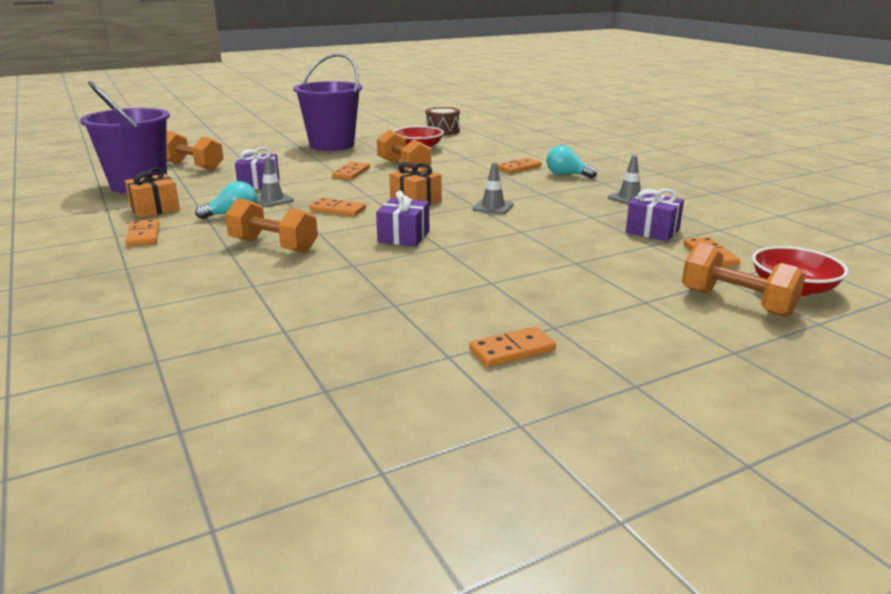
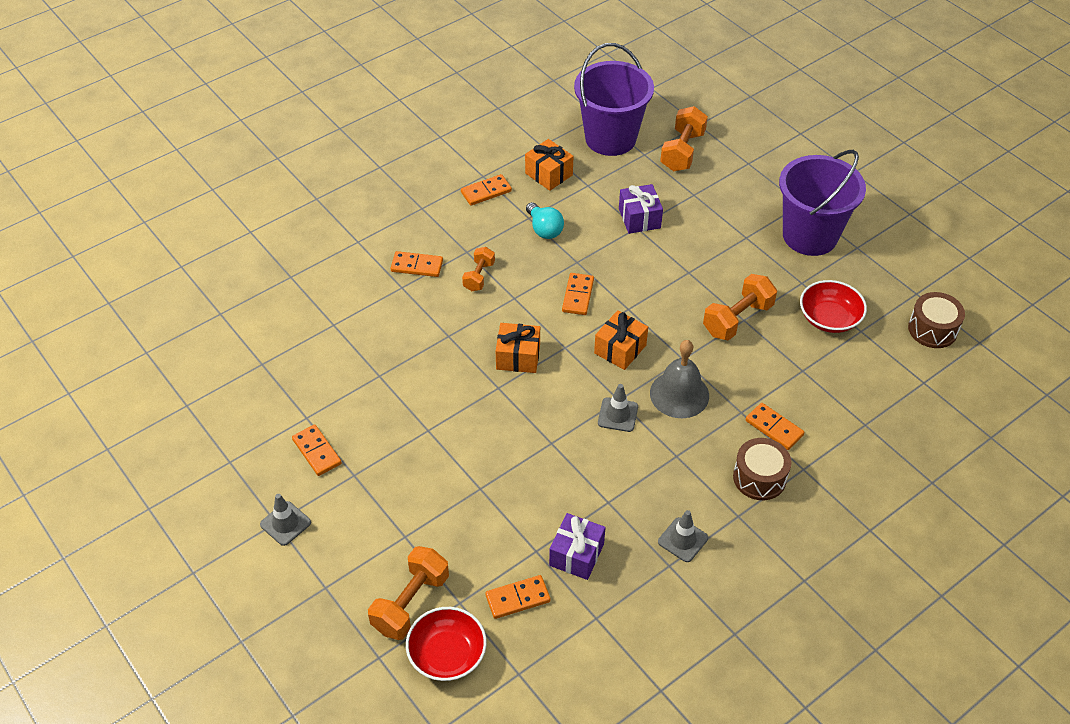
camera: 80 degrees right, 25 degrees up
(272, 200) = (593, 242): grey traffic cone -> grey traffic cone (285, 523)
(273, 246) = (479, 276): orange dumbbell -> orange dumbbell, size x0.61
(351, 173) = (700, 279): orange domino -> orange domino (417, 266)
(403, 236) = (518, 357): purple gift -> orange gift
(476, 188) = (679, 394): none -> grey bell
(566, 175) = (759, 478): turquoise light bulb -> brown drum

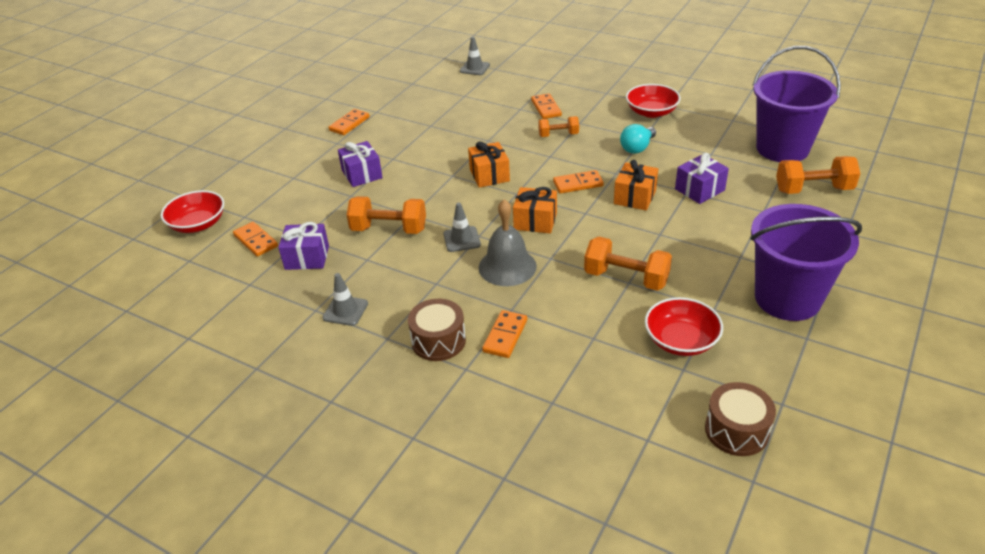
camera: 70 degrees right, 10 degrees down
(285, 523) = (285, 131): grey traffic cone -> grey traffic cone (474, 68)
(410, 603) = (237, 196): orange dumbbell -> orange dumbbell (389, 229)
(442, 467) = (362, 174): none -> purple gift
(486, 192) = (651, 112): orange domino -> red bowl
(548, 174) = (702, 132): orange gift -> orange gift (635, 197)

